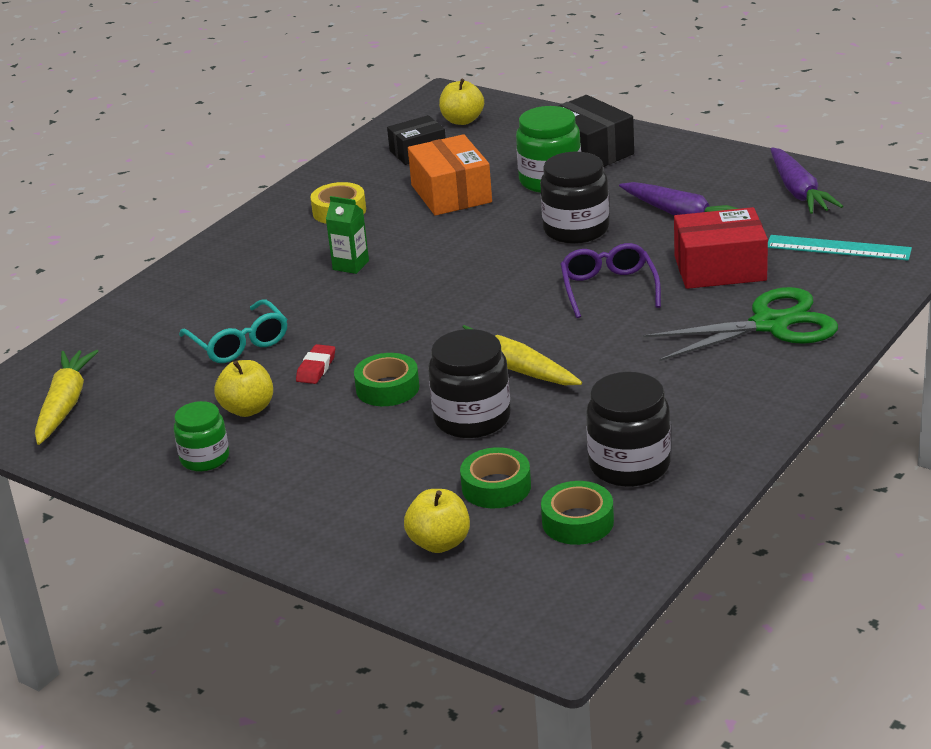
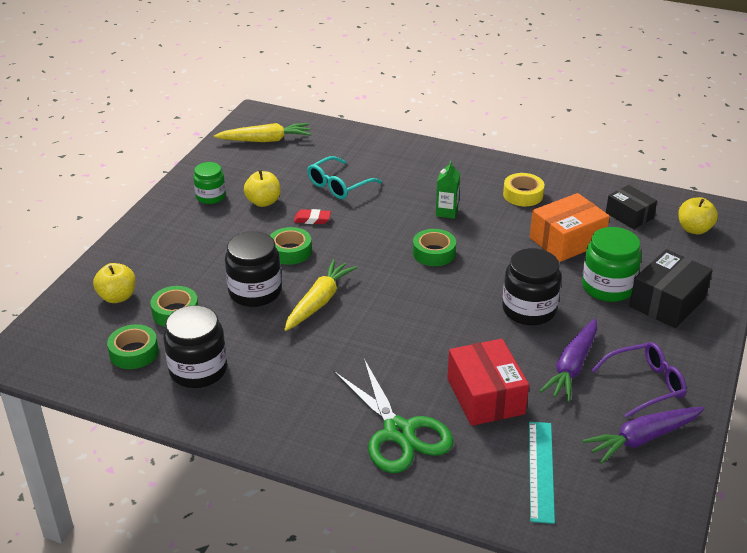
camera: 75 degrees right, 5 degrees up
(439, 280) = (434, 253): none -> green tape
(608, 288) = (439, 336): purple glasses -> purple glasses (645, 385)

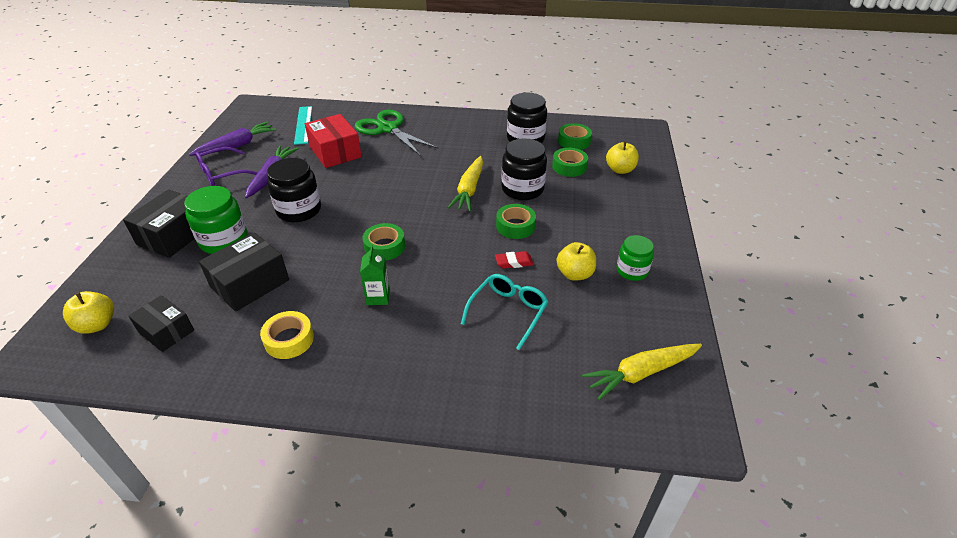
camera: 165 degrees right, 5 degrees up
(567, 240) = (250, 283): orange box -> black box

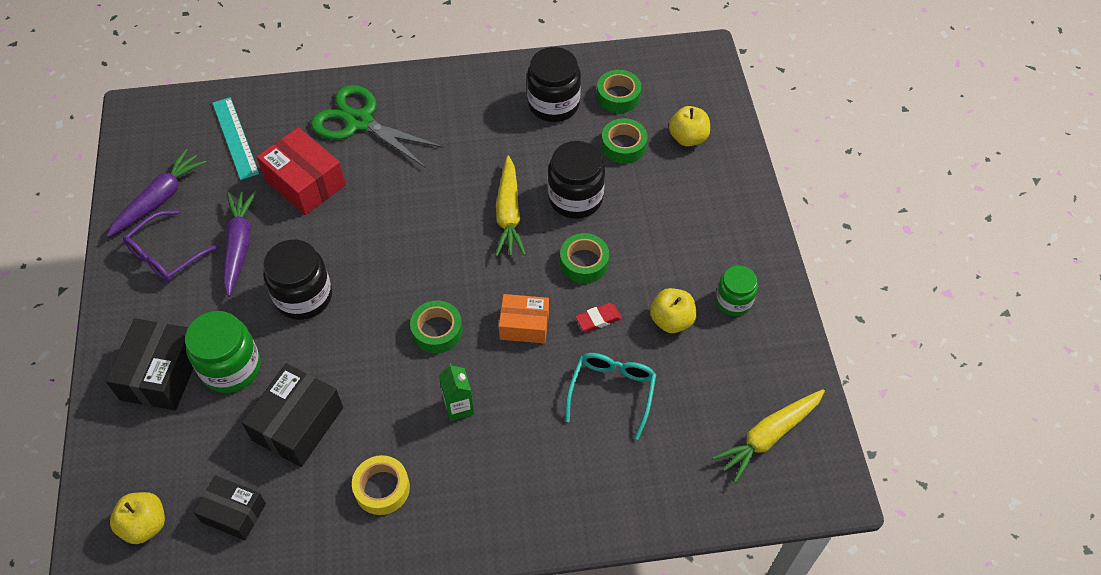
camera: 15 degrees left, 15 degrees up
(453, 255) = (524, 325): none -> orange box

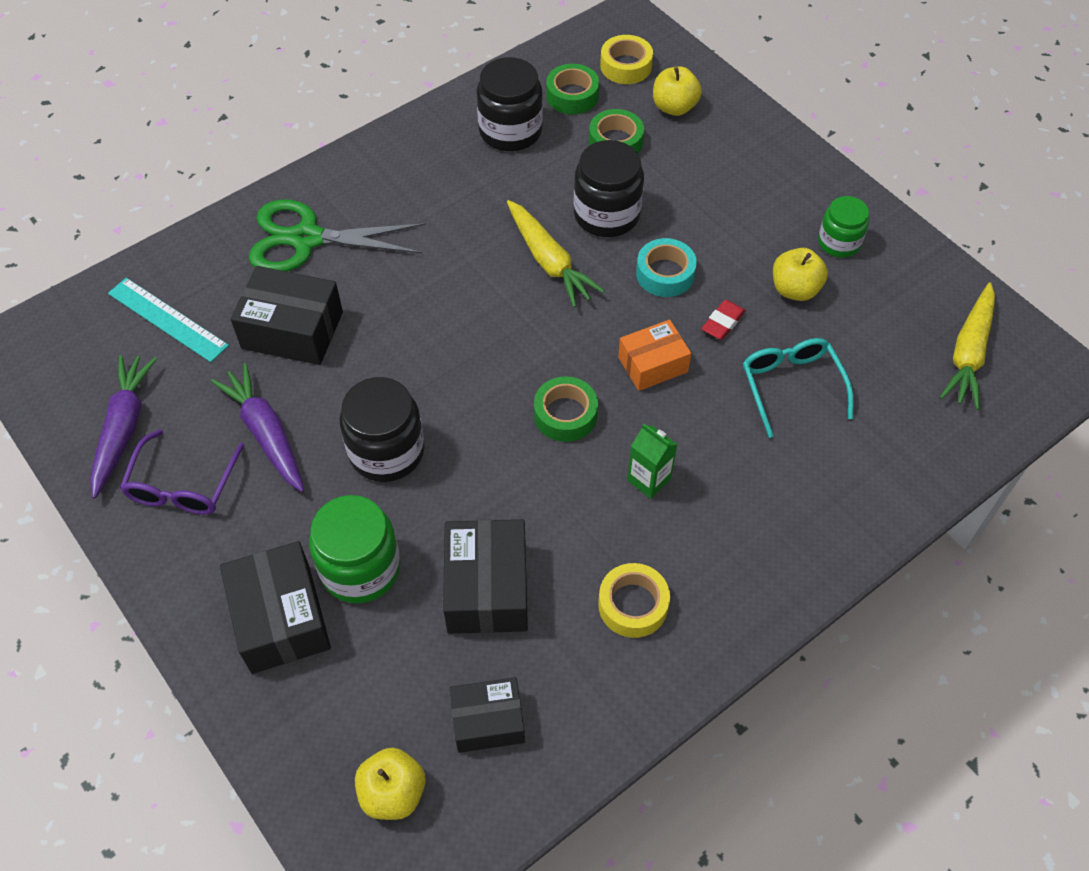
camera: 30 degrees left, 0 degrees up
(305, 182) = (292, 330): red box -> black box
(584, 262) = (665, 274): green tape -> turquoise tape
(675, 90) = (626, 66): none -> yellow tape

